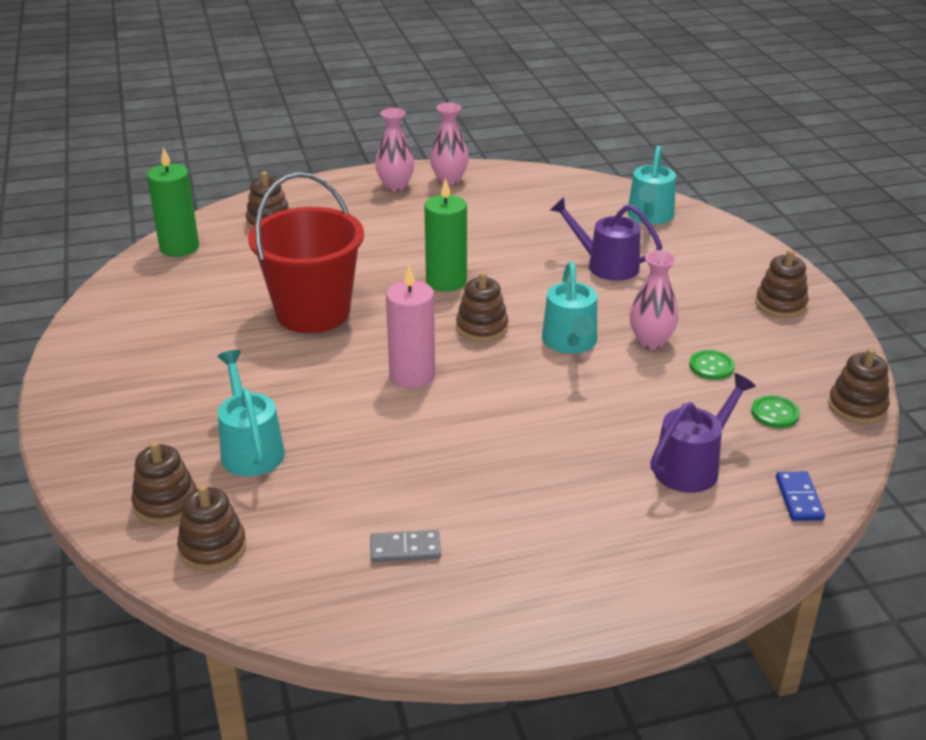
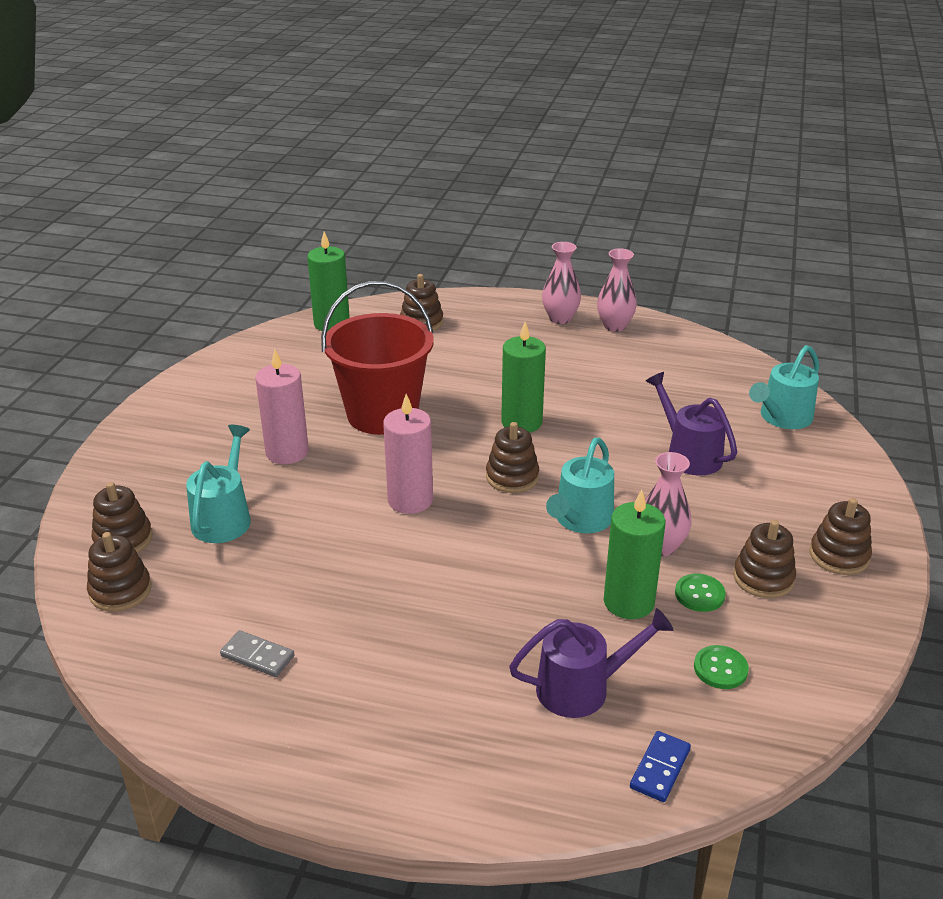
camera: 30 degrees right, 0 degrees up
(254, 373) = (287, 452): none -> pink candle
(666, 391) = (628, 602): none -> green candle
(857, 407) = (820, 698): brown stacking toy -> brown stacking toy (763, 578)

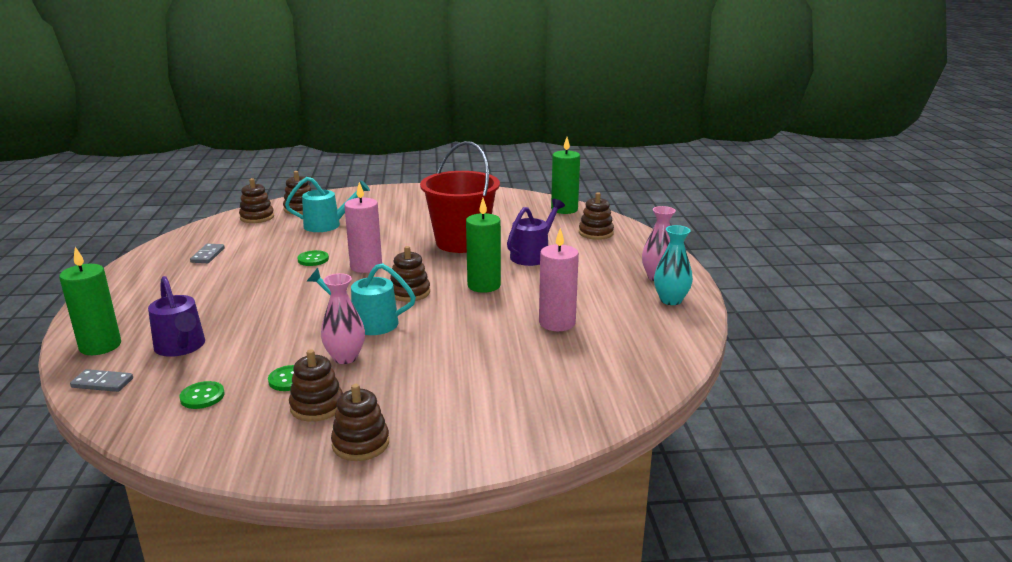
camera: 70 degrees right, 10 degrees down
(287, 452) = (400, 226): pink candle -> pink candle (557, 323)
(353, 544) = (313, 259): none -> green button
(614, 326) = (670, 300): pink vase -> turquoise vase
(628, 602) = (274, 352): green candle -> green candle (100, 346)
(660, 768) = (102, 383): blue domino -> grey domino
(689, 454) = (482, 356): purple watering can -> purple watering can (532, 255)
(782, 418) = (579, 397): turquoise watering can -> none

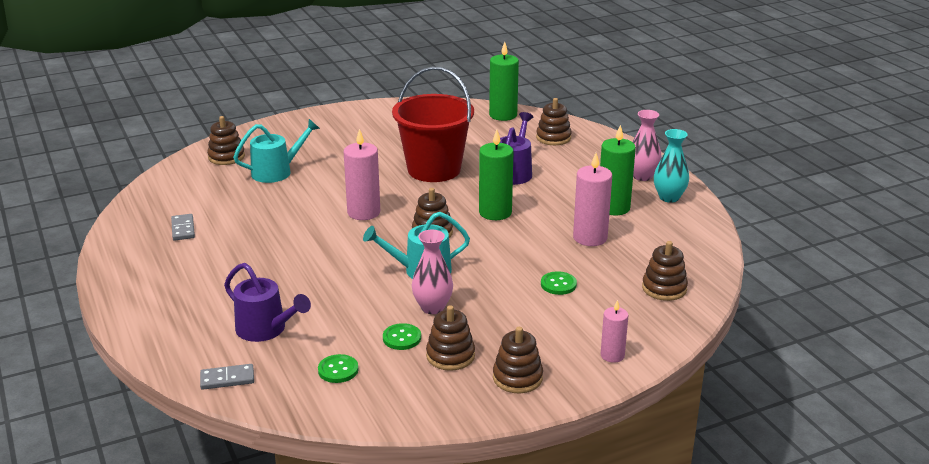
camera: 20 degrees left, 5 degrees up
(100, 346) = (181, 345): green candle -> green candle (613, 208)
(257, 217) = (188, 175): brown stacking toy -> brown stacking toy (664, 288)
(313, 259) = (301, 214): green button -> green button (558, 284)
(480, 443) = (612, 355): none -> pink candle

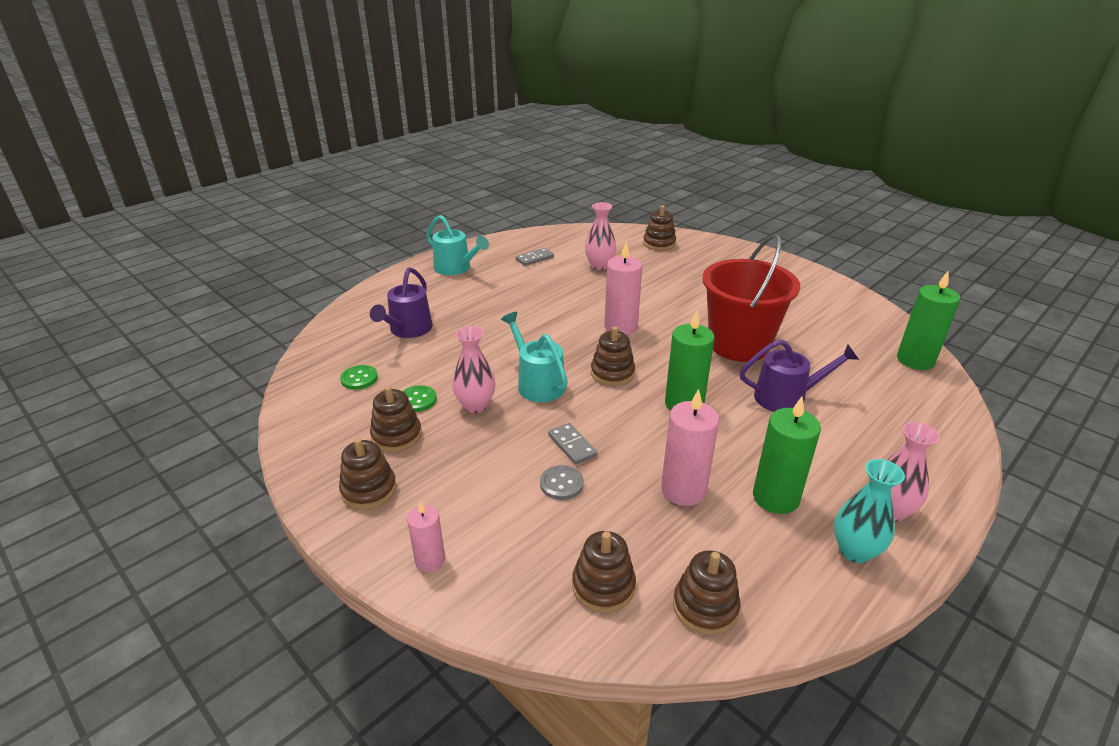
camera: 70 degrees right, 5 degrees up
(227, 379) = (337, 332): grey domino -> grey domino (572, 445)
(239, 197) = (599, 266): none -> pink vase
(276, 172) = (655, 269): turquoise watering can -> turquoise watering can (456, 268)
(553, 138) = (905, 409): brown stacking toy -> brown stacking toy (705, 607)
(558, 284) = (561, 484): green button -> grey button

